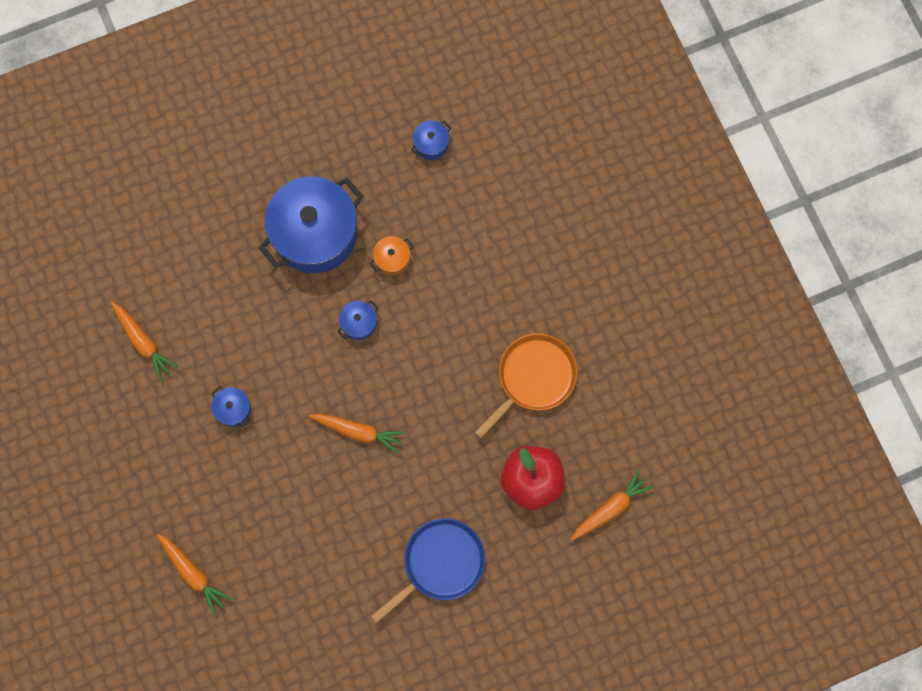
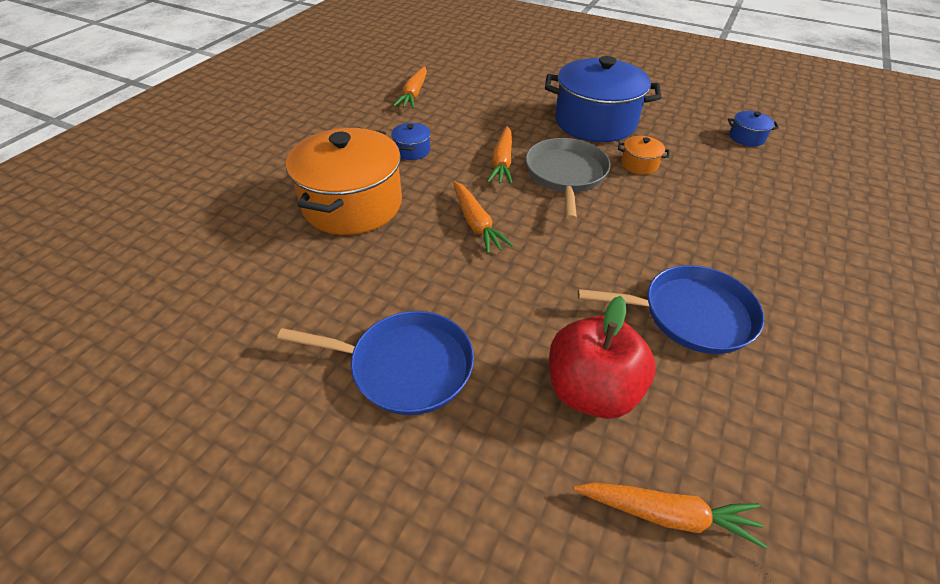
camera: 50 degrees right, 30 degrees down
(193, 574) = (241, 198): orange carrot -> orange carrot (502, 162)
(268, 499) = (352, 204): none -> orange pot
(359, 323) = (565, 174): blue pot -> grey pan
(533, 377) = (691, 314): orange pan -> blue pan

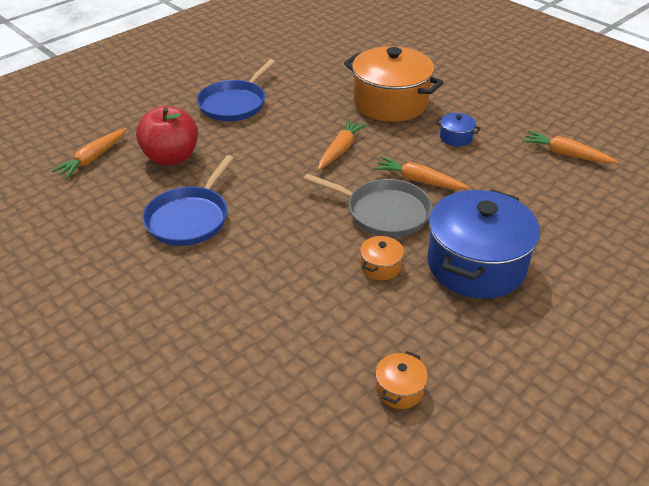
camera: 110 degrees right, 5 degrees down
(476, 223) = (340, 150): orange carrot -> orange carrot turned 120 degrees clockwise
(746, 137) = (399, 389): blue pot -> orange pot

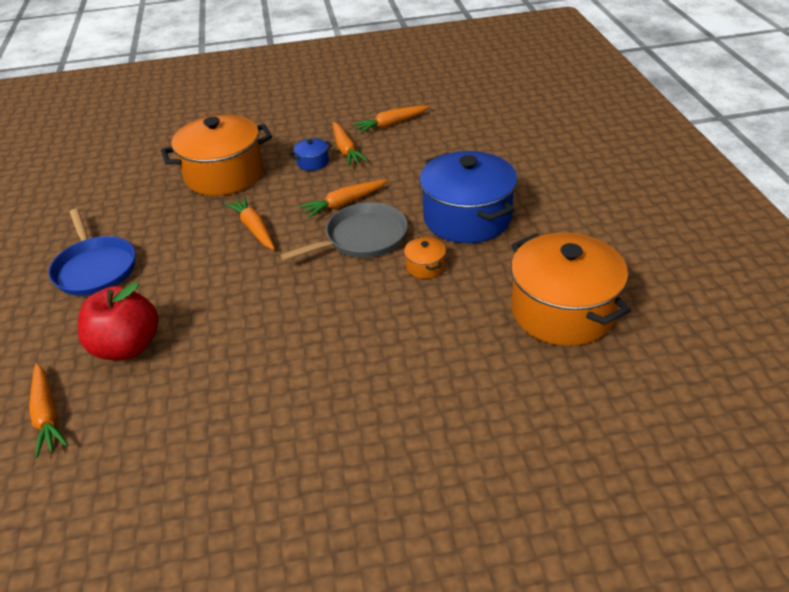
camera: 55 degrees left, 0 degrees up
(189, 218) = (242, 365): blue pan -> none
(399, 389) = (562, 311): orange pot -> orange pot, size x2.43
(494, 147) = (346, 150): none -> orange carrot

